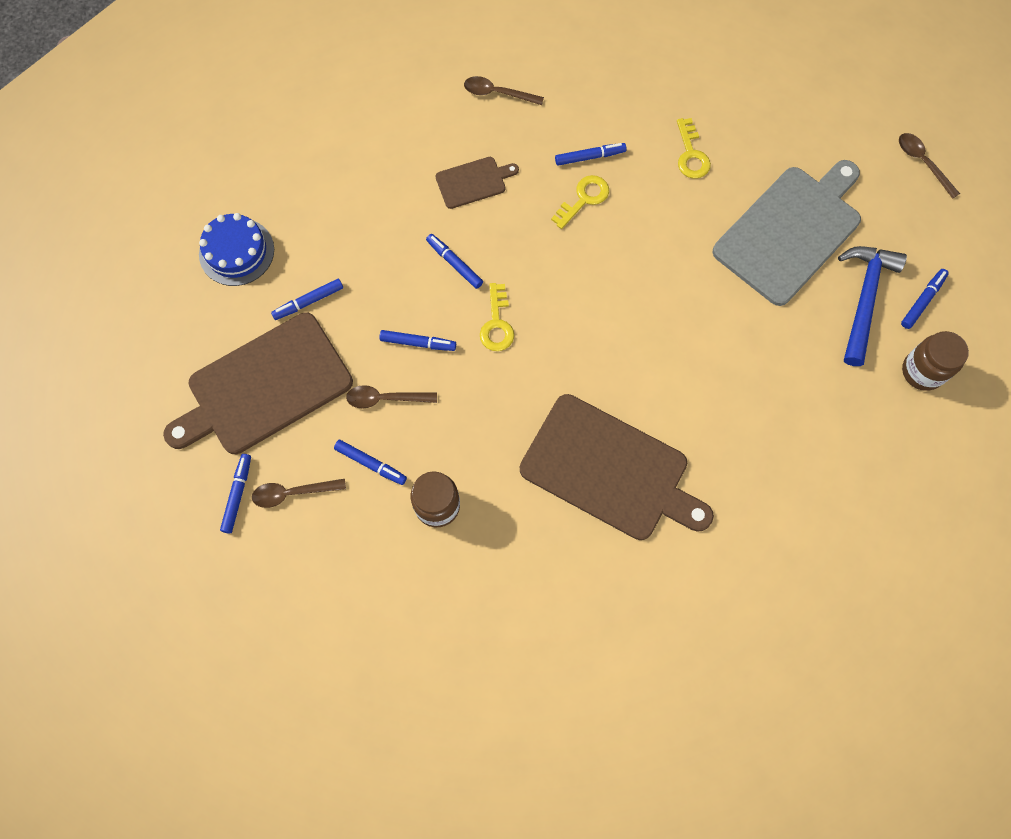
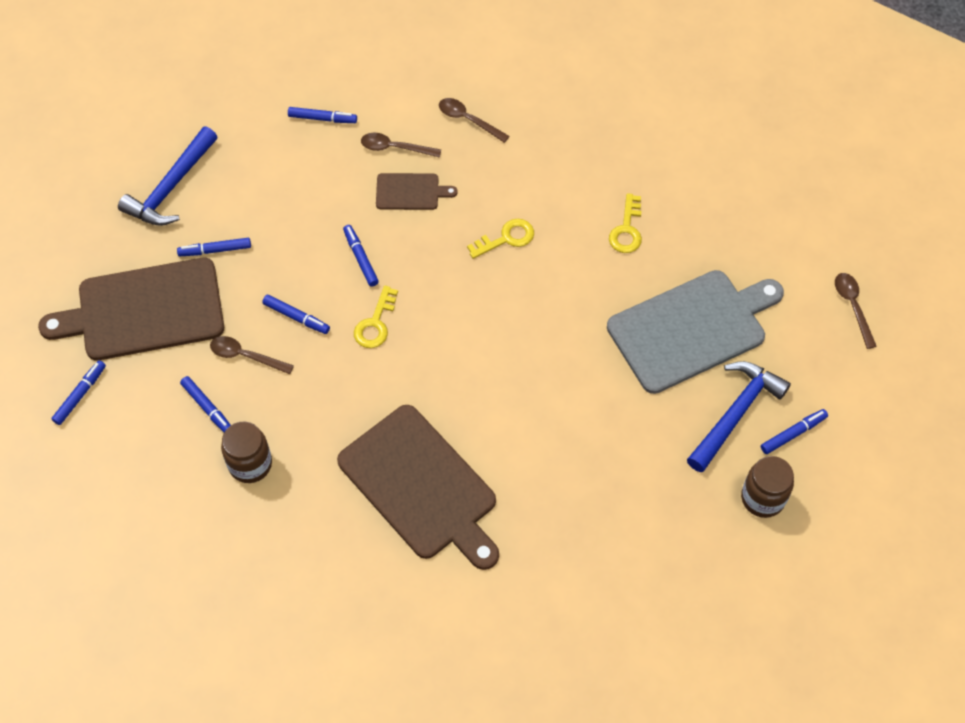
camera: 20 degrees right, 10 degrees down
(236, 252) = (171, 187): blue cake -> blue hammer
(293, 493) = (128, 409): brown spoon -> brown spoon (395, 148)
(590, 157) = (529, 202): blue marker -> blue marker (322, 118)

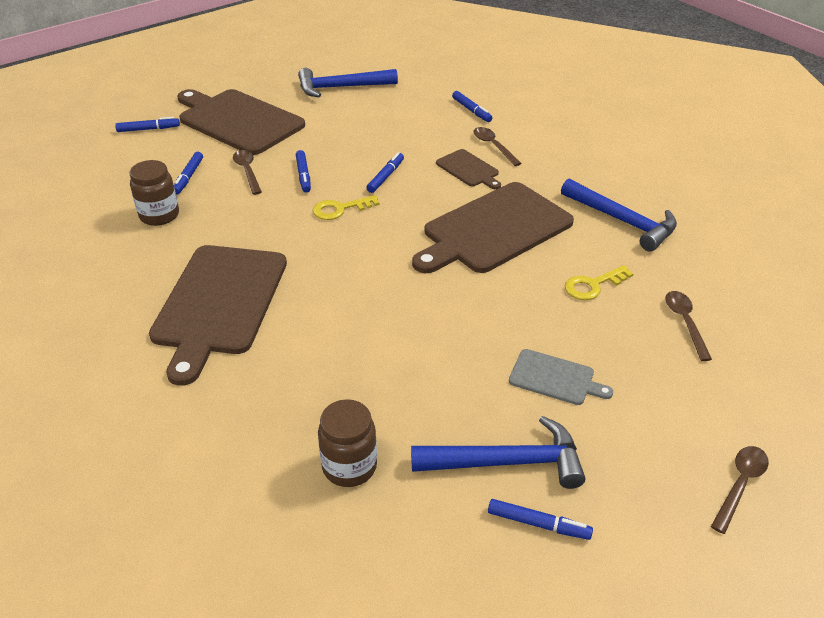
camera: 50 degrees right, 20 degrees down
(215, 250) = (316, 122): blue marker -> none
(468, 120) = (564, 163): brown spoon -> brown spoon (685, 323)
(506, 238) = (493, 229): yellow key -> brown cutting board
(576, 148) = (622, 221): none -> blue hammer
(691, 329) = (555, 378): grey cutting board -> grey cutting board, size x0.47
(762, 498) = (436, 543): brown jar -> brown jar (349, 466)

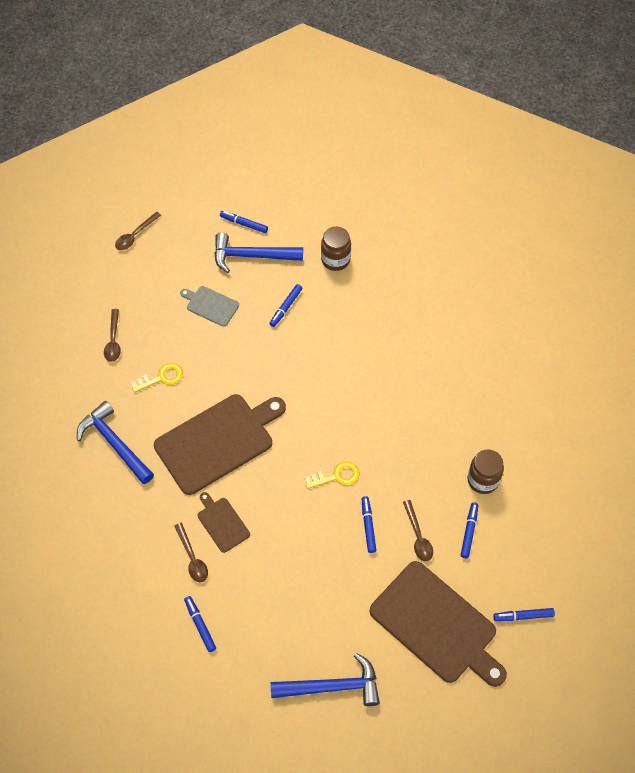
camera: 175 degrees left, 20 degrees up
(219, 303) = (421, 381): brown cutting board -> none
(385, 177) = (296, 518): blue marker -> blue marker (286, 307)

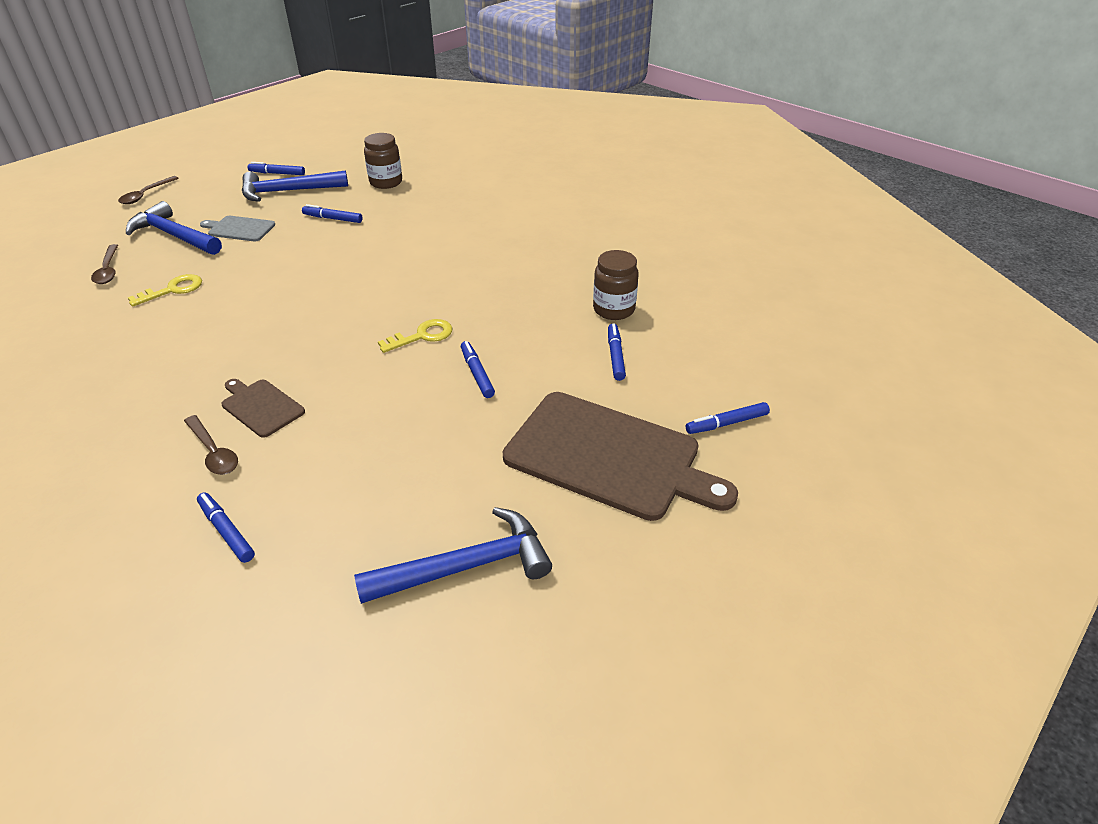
camera: 15 degrees left, 20 degrees down
(115, 443) = (98, 356): blue hammer -> blue hammer (174, 235)
(218, 441) = (252, 331): brown cutting board -> none
(286, 307) = (333, 219): blue marker -> blue marker turned 90 degrees clockwise
(418, 536) = (549, 371): brown spoon -> none

